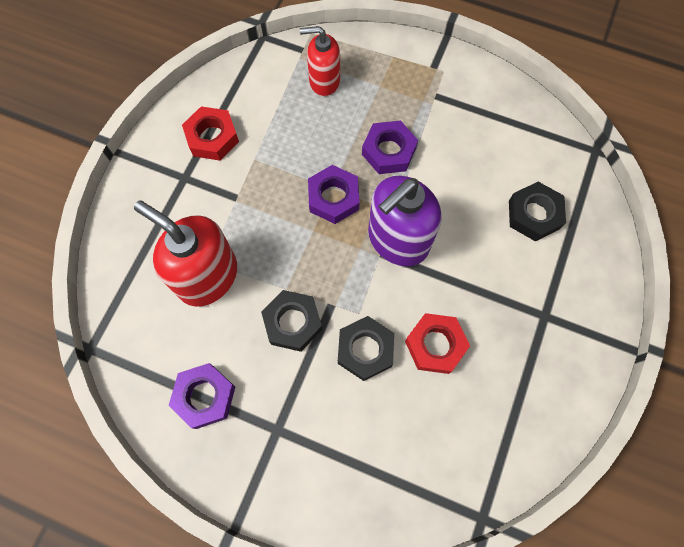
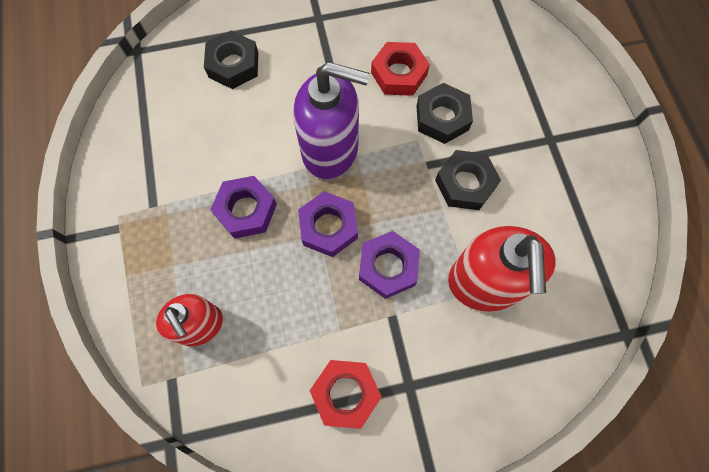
camera: 125 degrees left, 0 degrees up
(204, 397) = (576, 208): purple nut -> purple nut (388, 267)

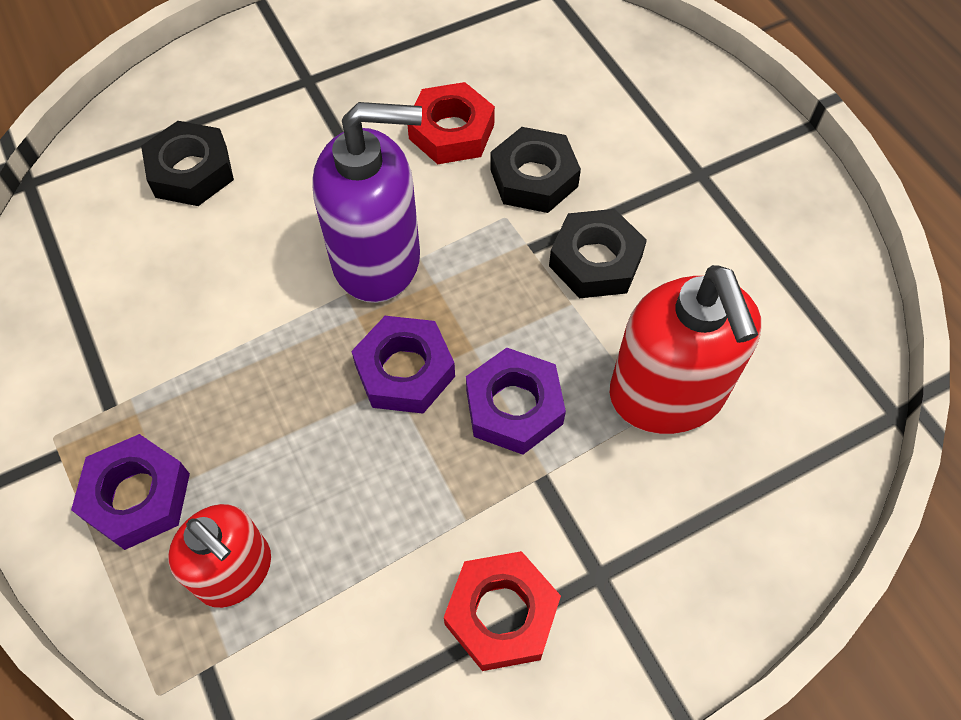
camera: 15 degrees left, 10 degrees down
(246, 210) = (266, 377): purple nut -> purple nut (137, 496)

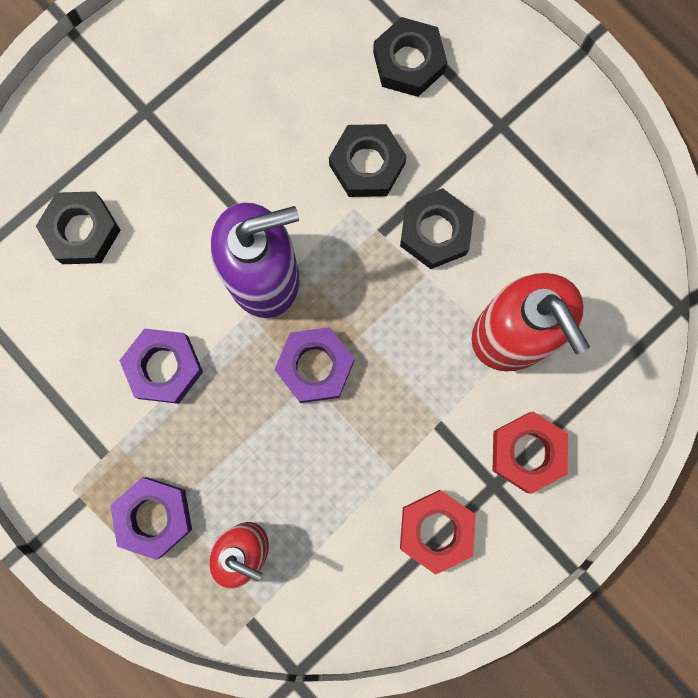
camera: 15 degrees left, 20 degrees up
(451, 131) = (286, 135): red nut -> red nut (527, 452)
(514, 407) = (404, 374): purple nut -> purple nut (164, 367)
(608, 95) = (409, 62): none -> black nut

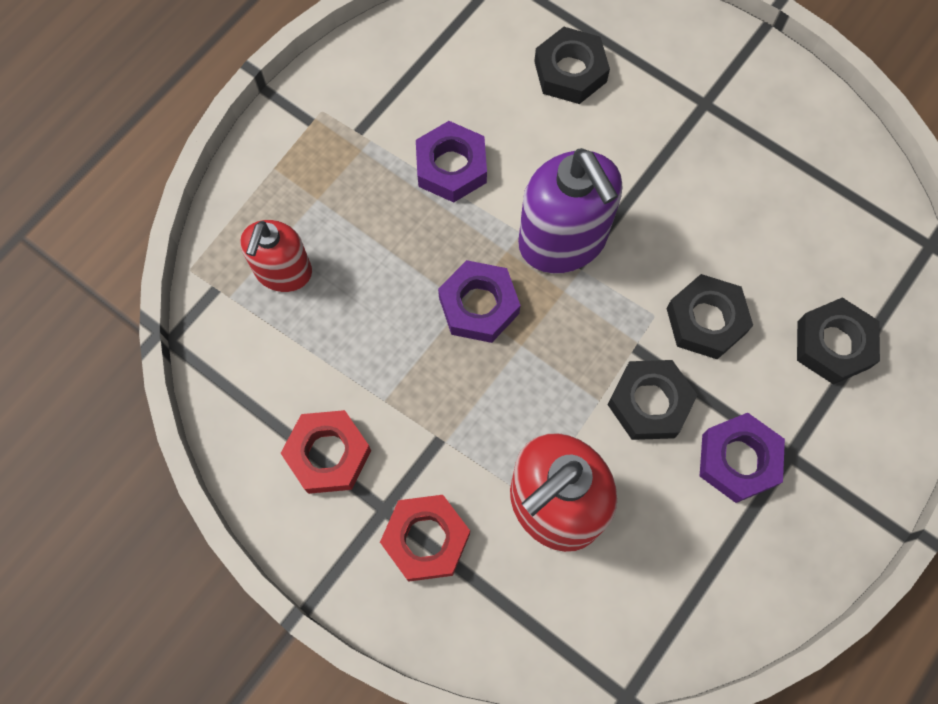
camera: 80 degrees right, 10 degrees down
(154, 516) = (305, 185): purple nut -> purple nut (738, 460)

